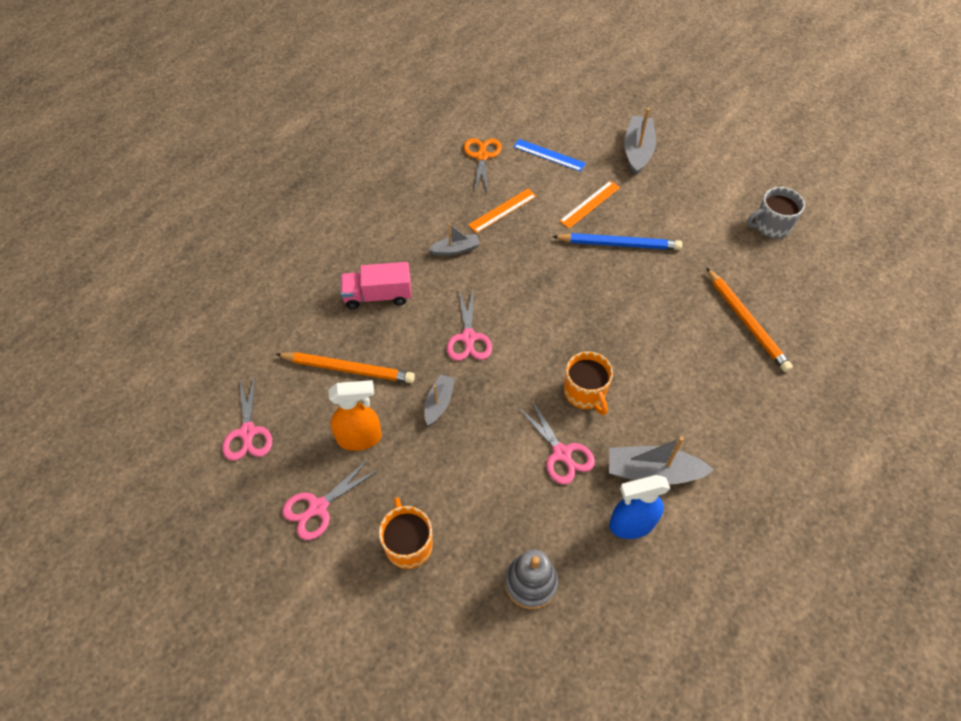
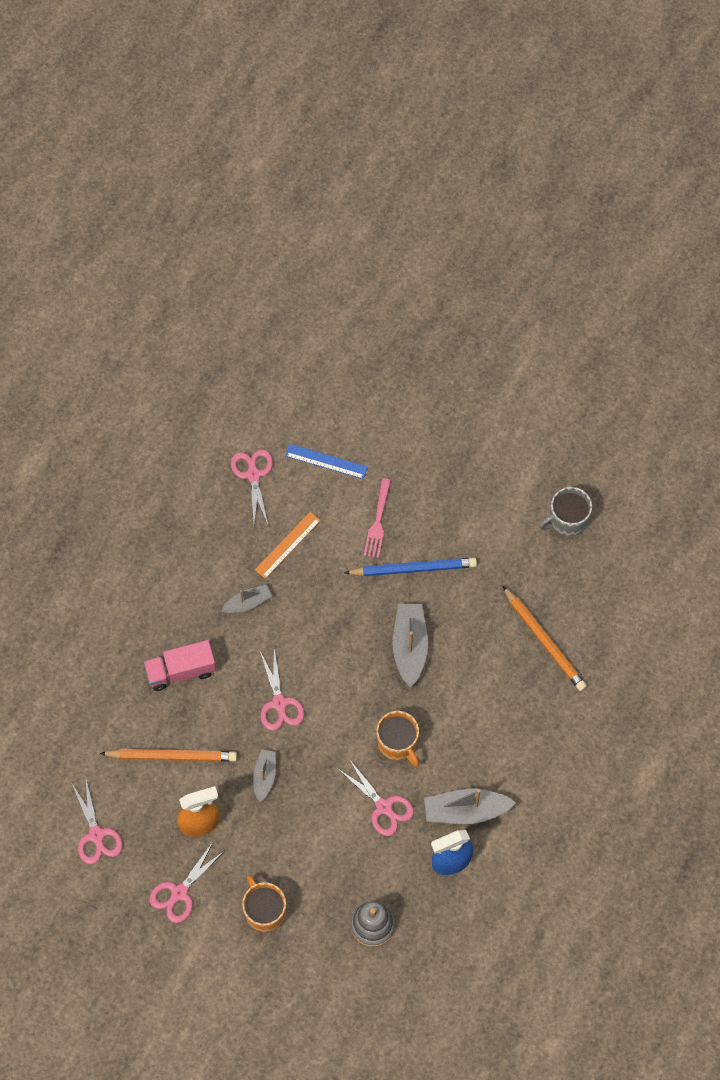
camera: 10 degrees left, 10 degrees up
(482, 156) = (253, 475): orange scissors -> pink scissors
(589, 204) = (378, 521): orange ruler -> pink fork
(637, 151) = (422, 440): grey boat -> grey boat (409, 646)

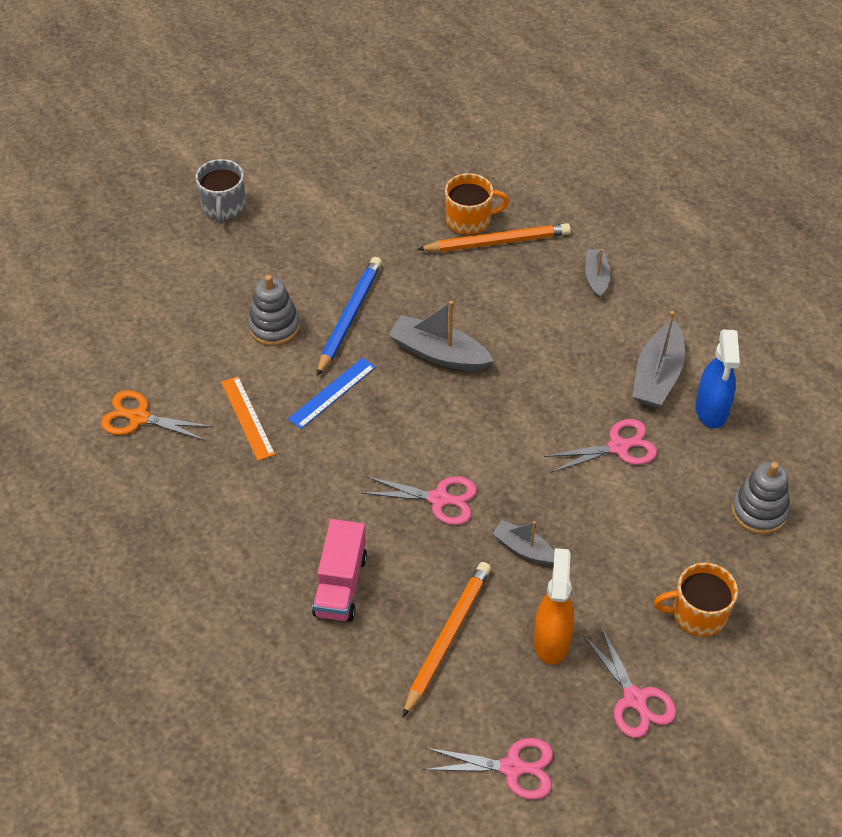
camera: 65 degrees left, 15 degrees down
(248, 603) = (294, 483): grey boat -> grey boat (596, 277)
(253, 475) = (139, 417): pink scissors -> orange scissors
(326, 461) = (171, 345): blue ruler -> blue ruler (332, 393)
(378, 521) = (274, 327): pink fork -> grey stacking toy
(398, 743) = (547, 406): orange mug -> orange mug (469, 220)
(567, 520) = (375, 177): grey mug -> grey mug (224, 207)

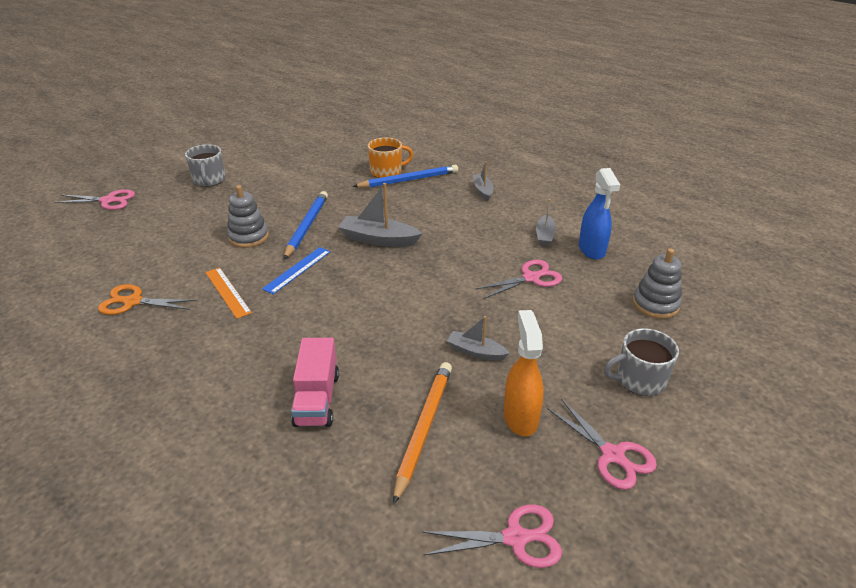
camera: 10 degrees left, 15 degrees down
(439, 499) = (395, 326): pink scissors -> pink scissors (108, 201)
(497, 242) = (409, 180): orange pencil -> blue pencil
(657, 376) = (544, 235): grey boat -> grey boat, size x0.60
(697, 614) = (639, 379): orange mug -> grey mug

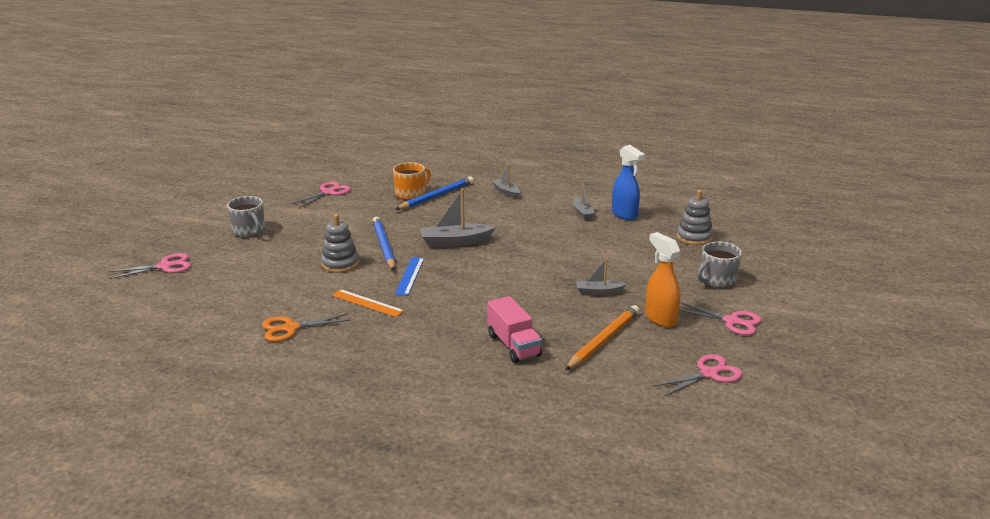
camera: 25 degrees left, 10 degrees down
(424, 428) = (603, 340): orange pencil -> orange pencil turned 45 degrees clockwise
(531, 278) = (597, 241): pink scissors -> pink scissors (328, 192)

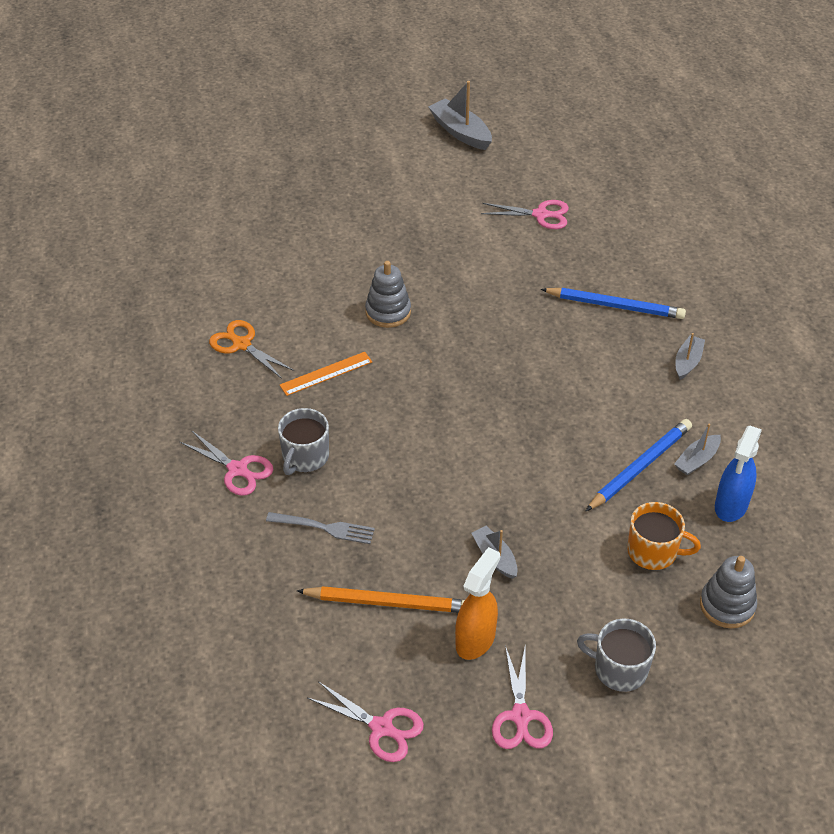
camera: 60 degrees right, 20 degrees up
(165, 266) = (288, 197): pink scissors -> pink scissors (237, 469)
(249, 231) = (401, 209): grey mug -> grey mug (305, 457)
(367, 303) = (326, 374): orange ruler -> orange ruler turned 60 degrees clockwise
(384, 246) = (454, 324): blue pencil -> blue pencil (640, 467)
(410, 276) = (405, 378): blue ruler -> none
(411, 194) = (601, 281): orange mug -> orange mug (653, 551)
(455, 242) = (512, 377): grey boat -> grey boat (460, 132)
(513, 345) = (324, 528): pink truck -> grey fork

